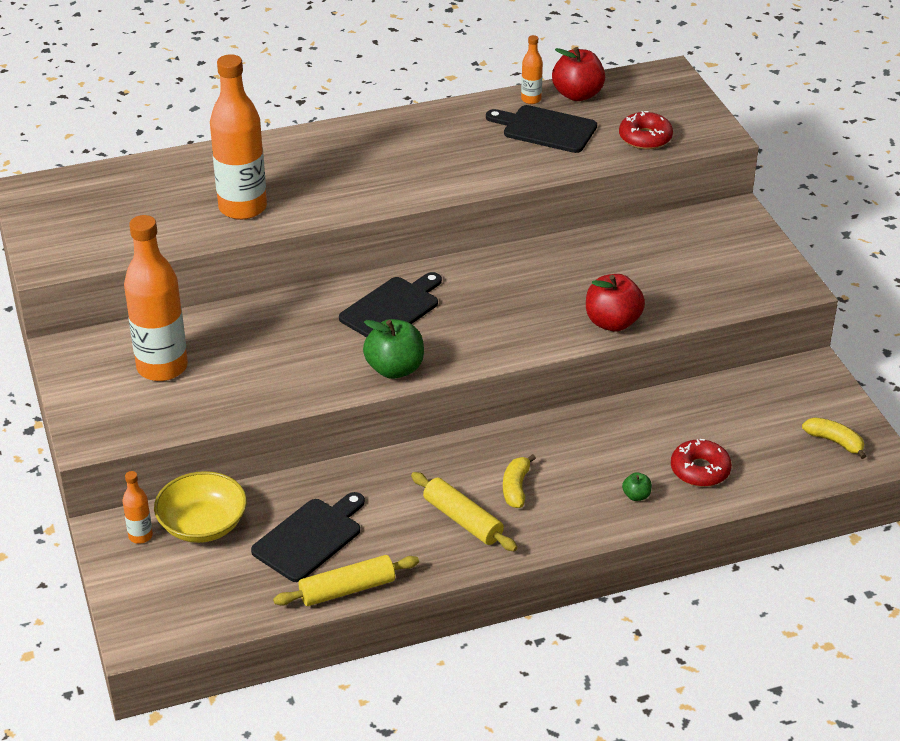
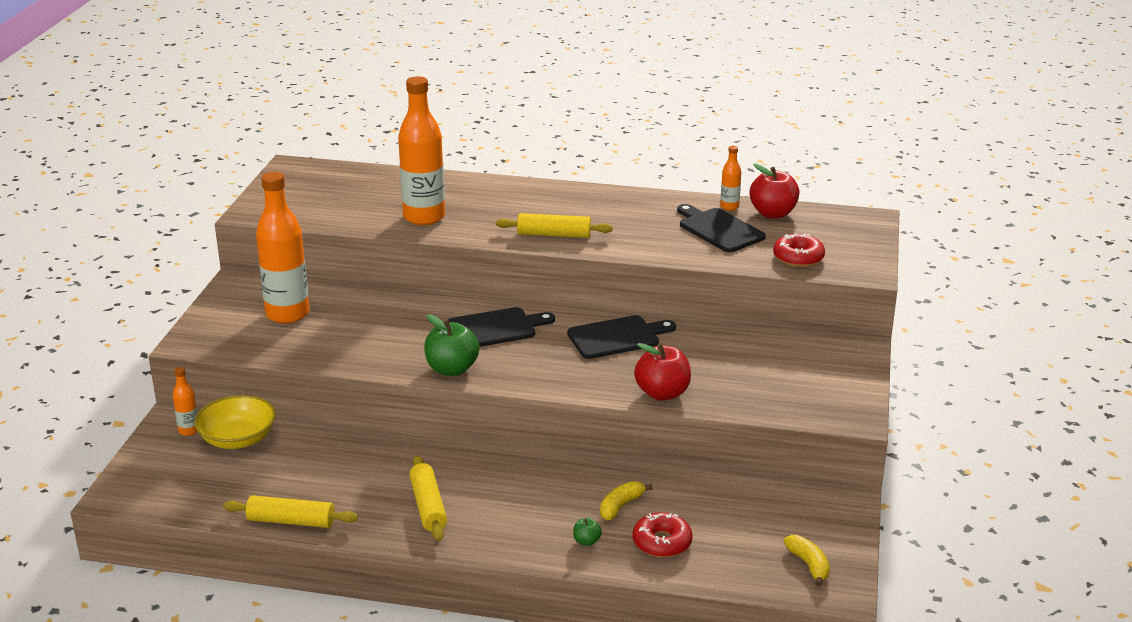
camera: 30 degrees right, 10 degrees down
(310, 537) = (302, 475): black cutting board -> black cutting board (617, 337)
(396, 186) = (554, 235): none -> yellow rolling pin
(516, 488) = (494, 499): yellow banana -> yellow banana (621, 506)

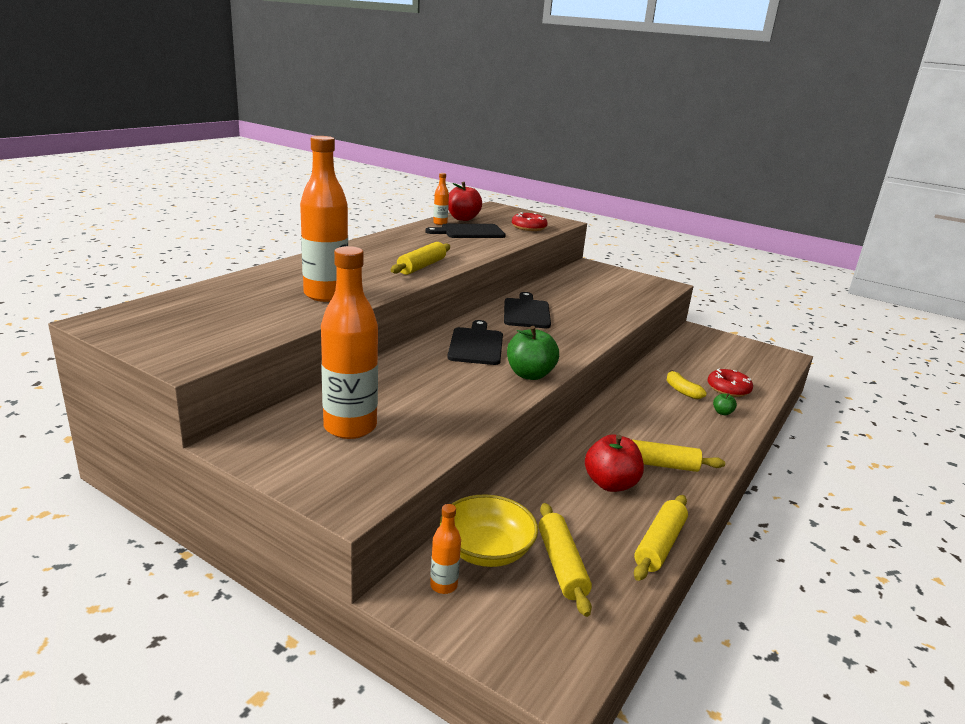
camera: 70 degrees left, 5 degrees down
(237, 476) = (561, 565): none -> yellow rolling pin
(662, 393) = (613, 319): red apple -> red apple (610, 484)
(808, 565) = (759, 356): yellow banana -> none

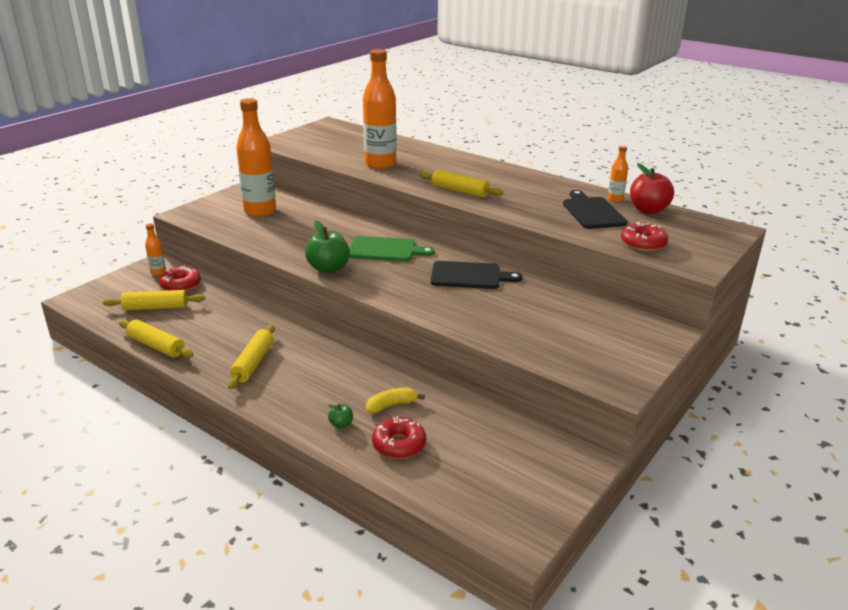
camera: 95 degrees right, 5 degrees up
(476, 345) = (385, 250): black cutting board -> green cutting board
(486, 550) = (181, 285): yellow bowl -> red donut
(610, 484) = (232, 336): red apple -> none

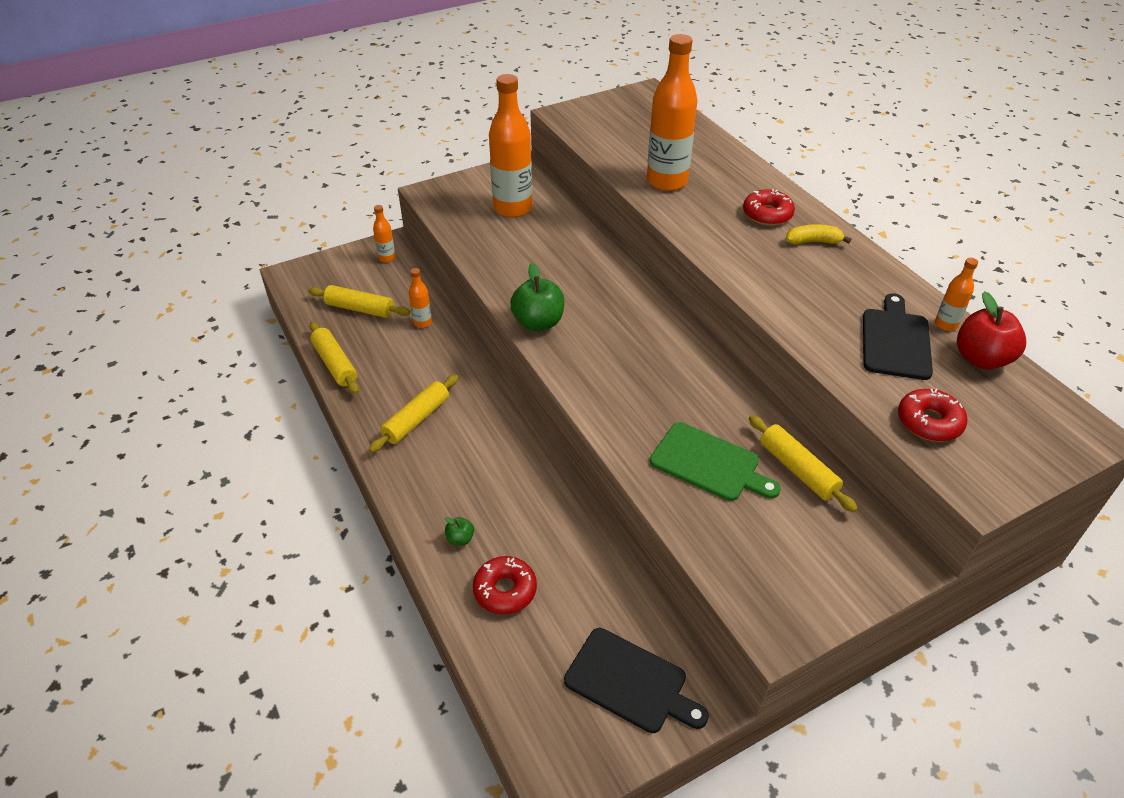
camera: 25 degrees right, 15 degrees up
(181, 285) = (400, 283): red donut -> red donut (767, 214)
(217, 304) = (422, 322): none -> orange bottle
(385, 250) = (620, 310): green cutting board -> green cutting board (709, 463)
(391, 405) = (527, 531): yellow banana -> yellow banana (813, 241)
(460, 191) = (738, 255): yellow rolling pin -> yellow rolling pin (798, 470)
(469, 276) = (697, 383): black cutting board -> black cutting board (630, 682)

